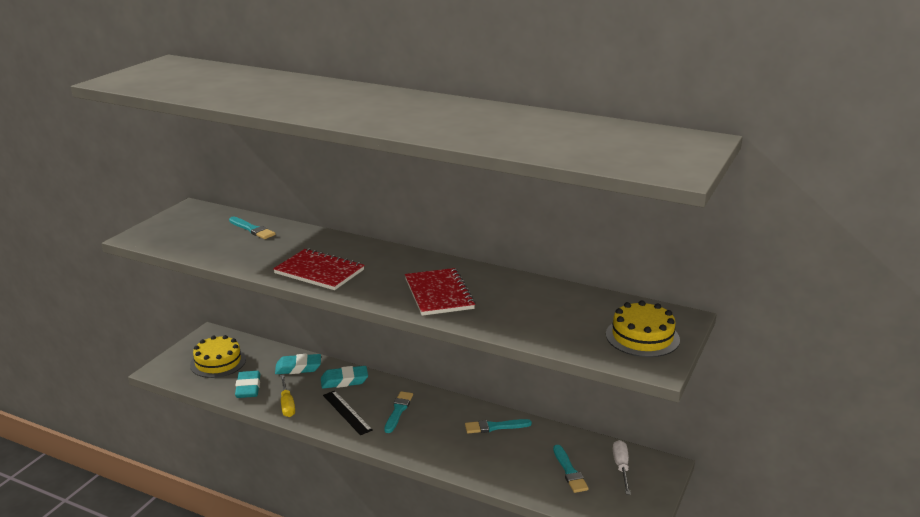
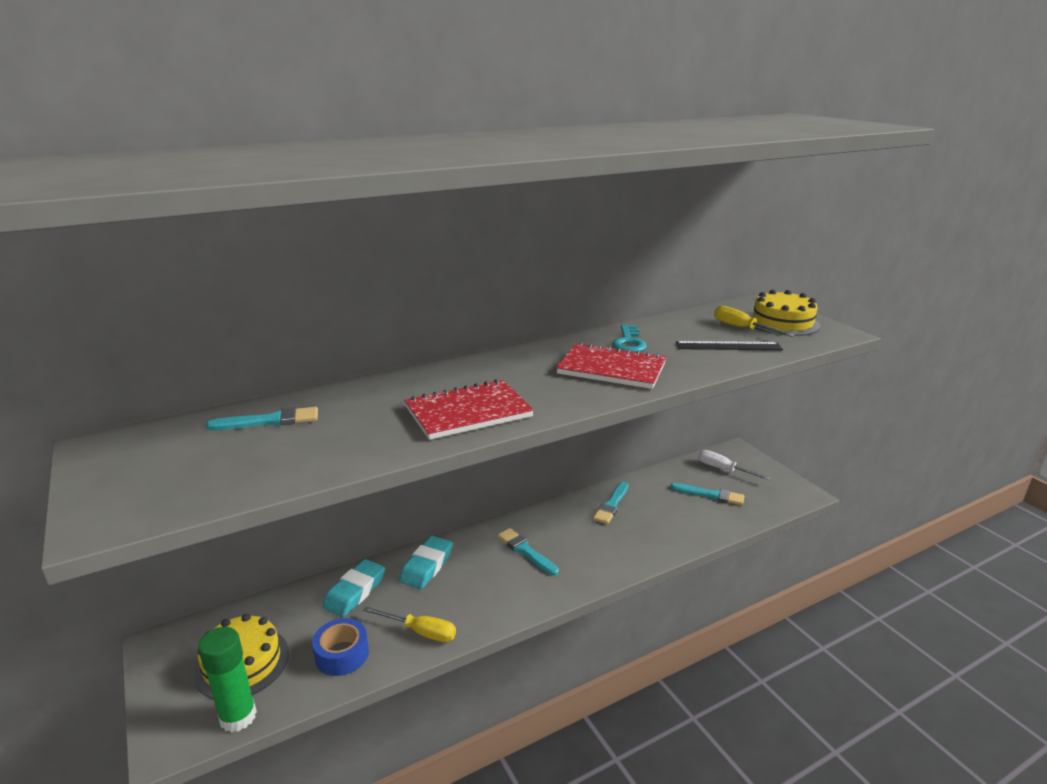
camera: 55 degrees left, 0 degrees up
(185, 380) = (238, 717): none -> green glue stick
(248, 388) = (342, 654): turquoise eraser -> blue tape
(347, 412) = (489, 588): black ruler -> black ruler (728, 346)
(496, 287) = (629, 342): none -> turquoise key
(597, 322) = (742, 328): none -> yellow screwdriver

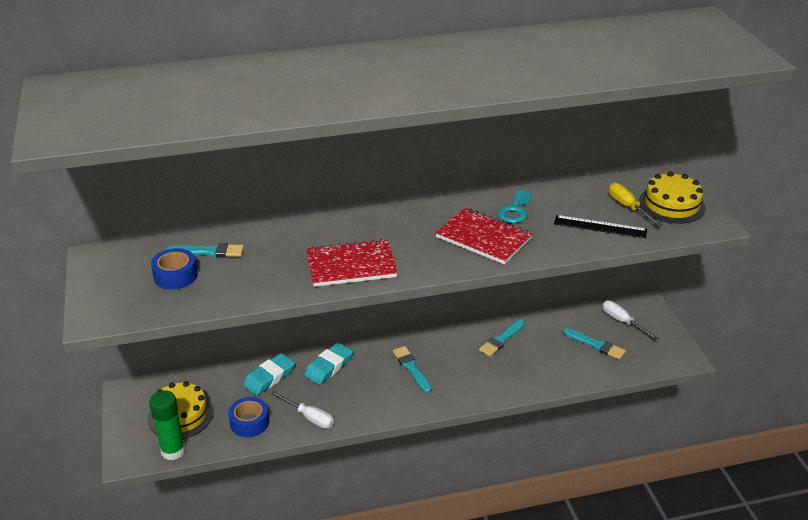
camera: 15 degrees right, 10 degrees up
(226, 453) = (175, 276): none -> blue tape
(420, 632) = (309, 417): yellow screwdriver -> white screwdriver

